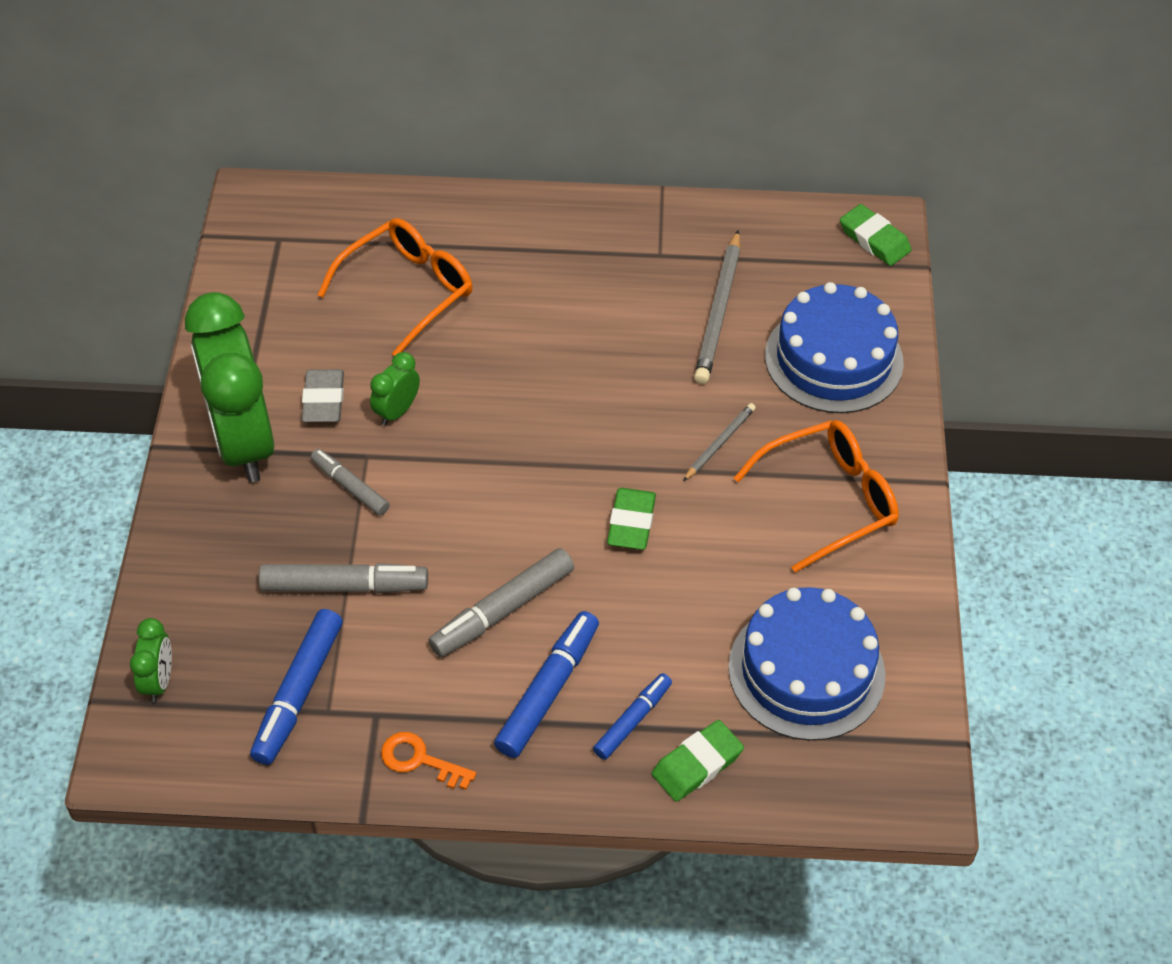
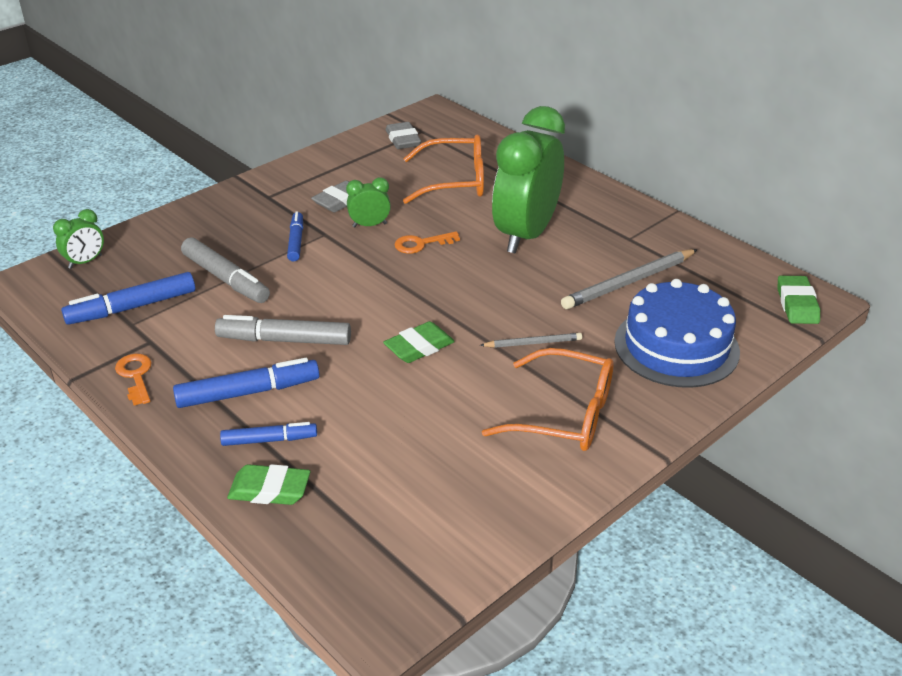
camera: 45 degrees right, 15 degrees down
(243, 442) = (276, 196): green clock -> green clock (526, 235)
(275, 266) = (403, 140): none -> grey eraser
(350, 487) = (296, 241): grey marker -> blue marker
(479, 399) = (421, 244): none -> orange key
(806, 671) = (412, 492): blue cake -> none

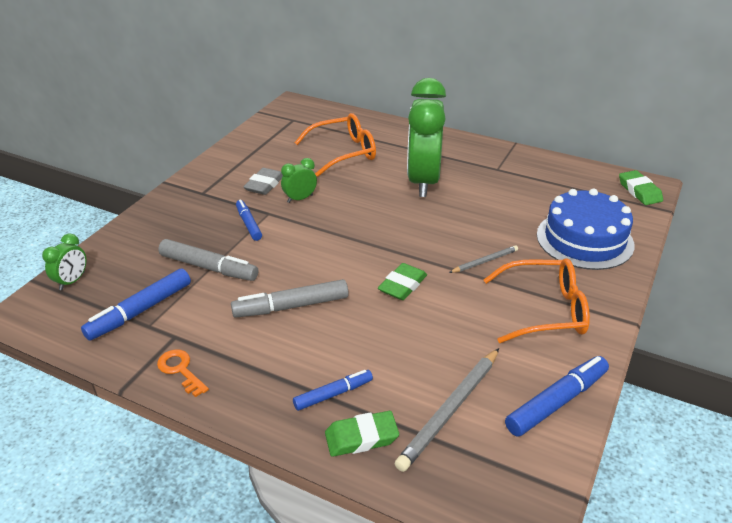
camera: 20 degrees left, 0 degrees up
(247, 392) = (288, 358): blue marker -> blue marker (556, 402)
(403, 140) = (283, 129): grey eraser -> none
(421, 244) = (350, 205): orange key -> none
(629, 282) = (519, 200): grey pencil -> grey pencil (450, 410)

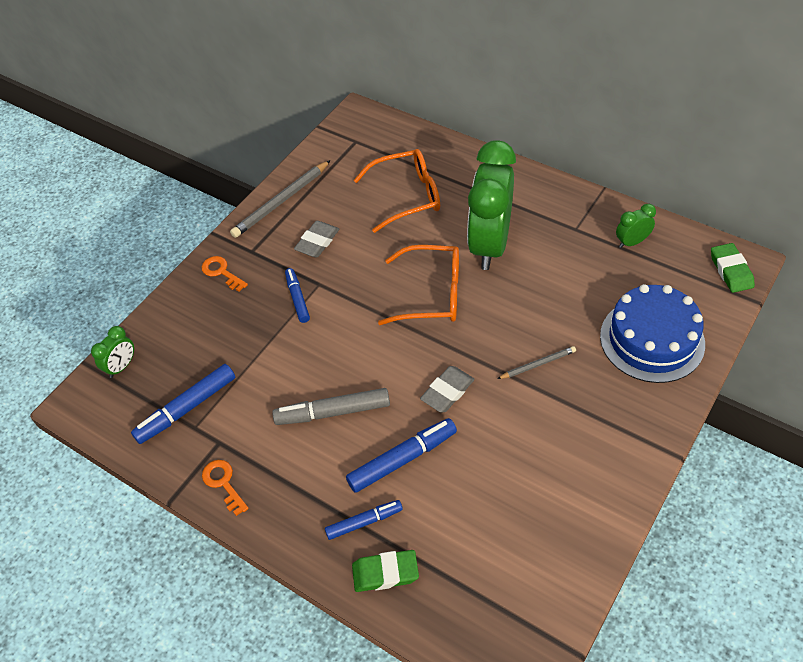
camera: 10 degrees right, 15 degrees up
(173, 208) = (221, 272): none -> orange key
(208, 267) = (254, 356): grey marker -> none
(300, 199) = (353, 264): green clock -> green clock (632, 242)
(402, 285) = (447, 392): green eraser -> grey eraser
(450, 410) = (473, 549): grey pencil -> grey pencil (281, 201)
(545, 310) = (589, 434): orange glasses -> orange glasses (432, 294)
(556, 402) = (577, 547): blue marker -> blue marker (402, 459)

